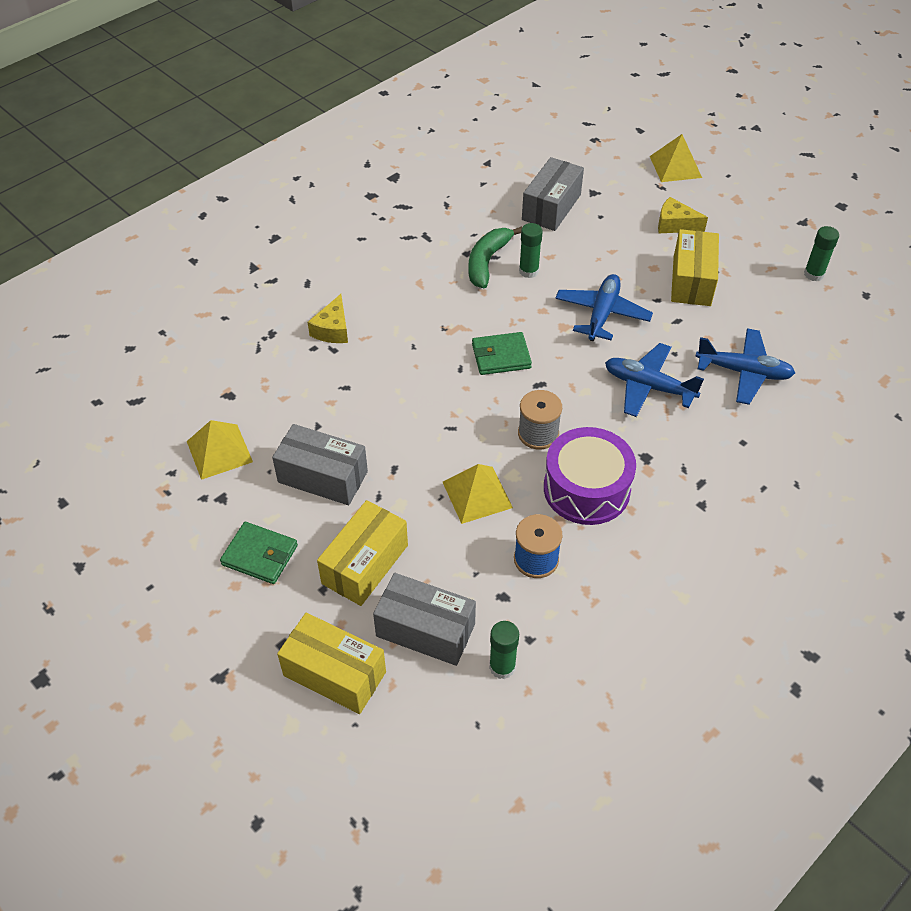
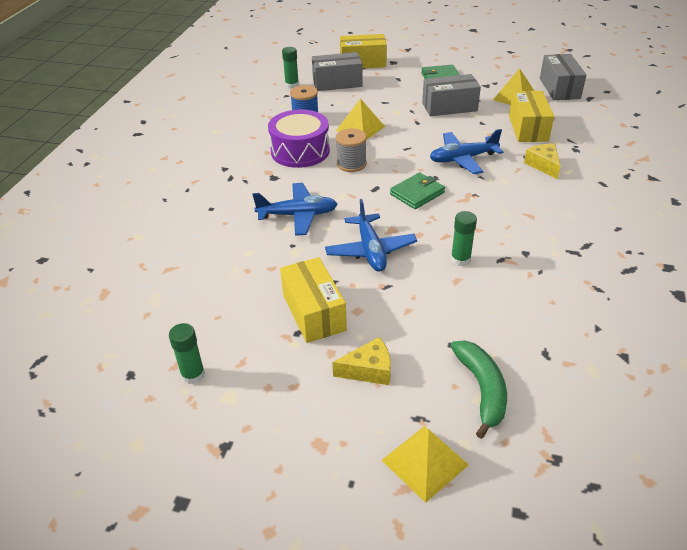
camera: 150 degrees right, 10 degrees down
(365, 564) = (388, 90): yellow box -> yellow box (528, 128)
(487, 262) = (501, 252): green banana -> green banana (482, 389)
(551, 207) = (505, 331): grey box -> grey box (559, 88)
(743, 372) = (229, 252): blue plane -> blue plane (462, 159)

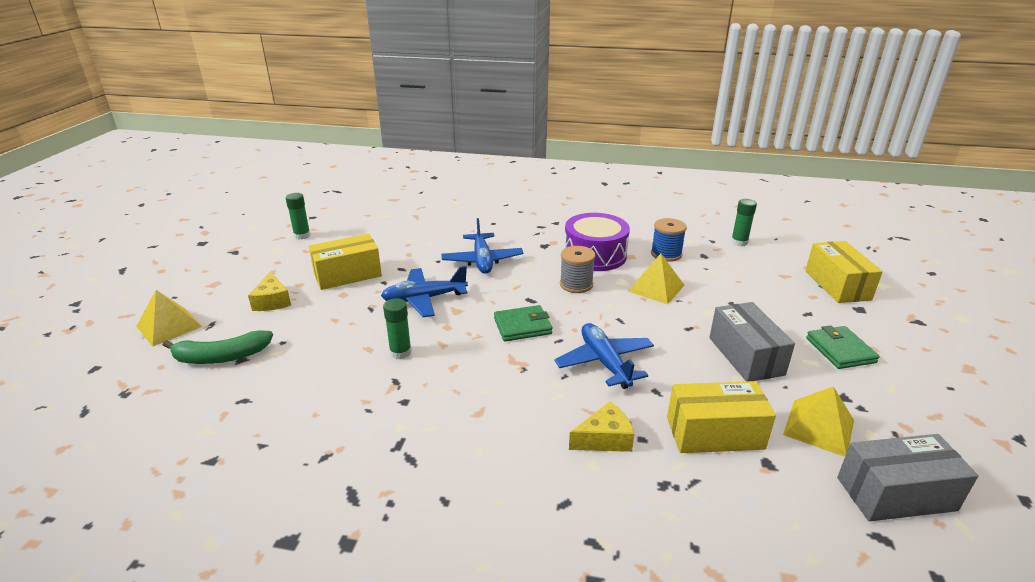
camera: 85 degrees right, 10 degrees down
(337, 83) = (763, 269): grey box -> none
(417, 193) = (522, 326): green wallet -> green wallet turned 60 degrees counterclockwise

